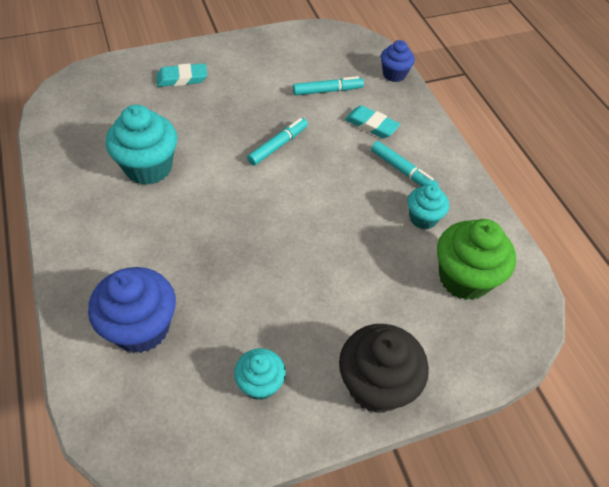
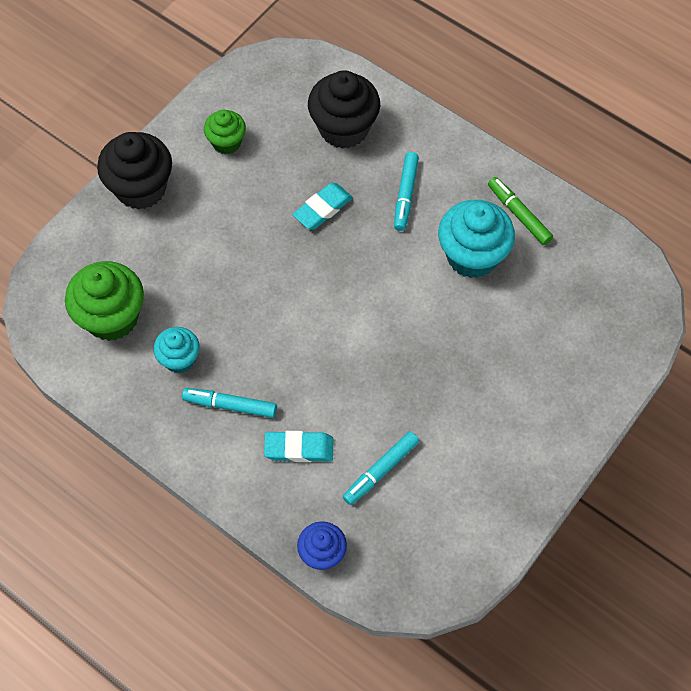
camera: 150 degrees right, 10 degrees up
(84, 175) = (519, 214): none -> green marker
(141, 328) = (344, 128): blue cupcake -> black cupcake
(182, 79) = (549, 382): turquoise eraser -> turquoise eraser (322, 209)
(260, 384) = (226, 142): turquoise cupcake -> green cupcake
(278, 145) = (375, 357): turquoise marker -> turquoise marker (405, 195)

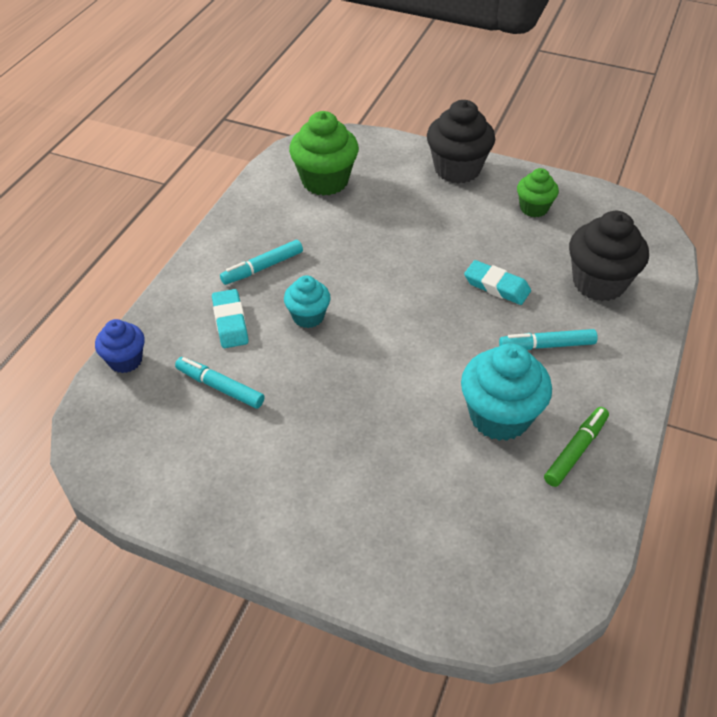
camera: 75 degrees right, 15 degrees down
(179, 359) = (299, 227): turquoise cupcake -> turquoise cupcake (308, 316)
(230, 405) = (262, 267): turquoise marker -> turquoise marker turned 120 degrees counterclockwise

